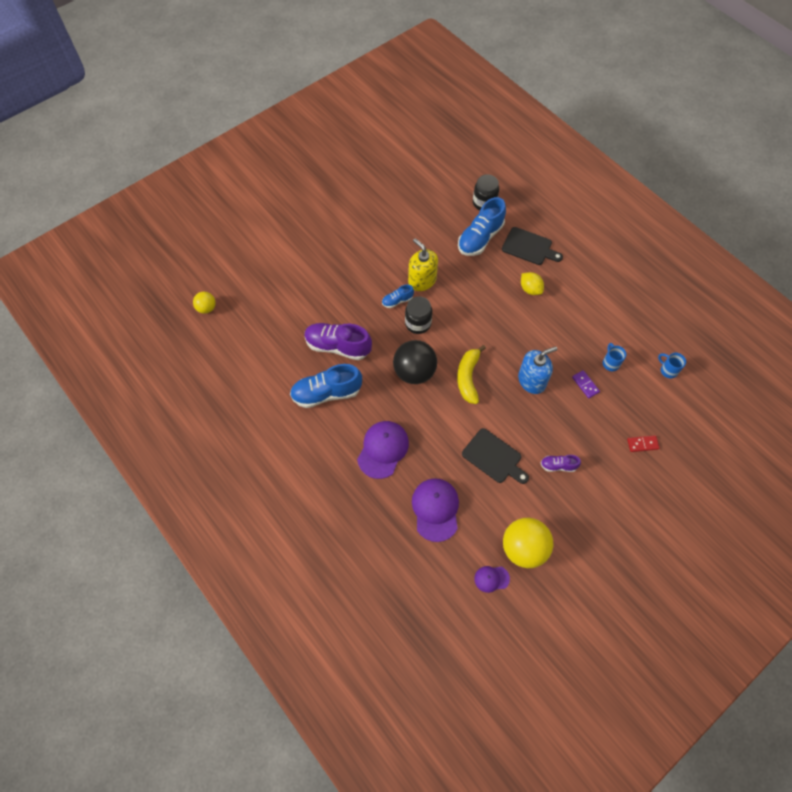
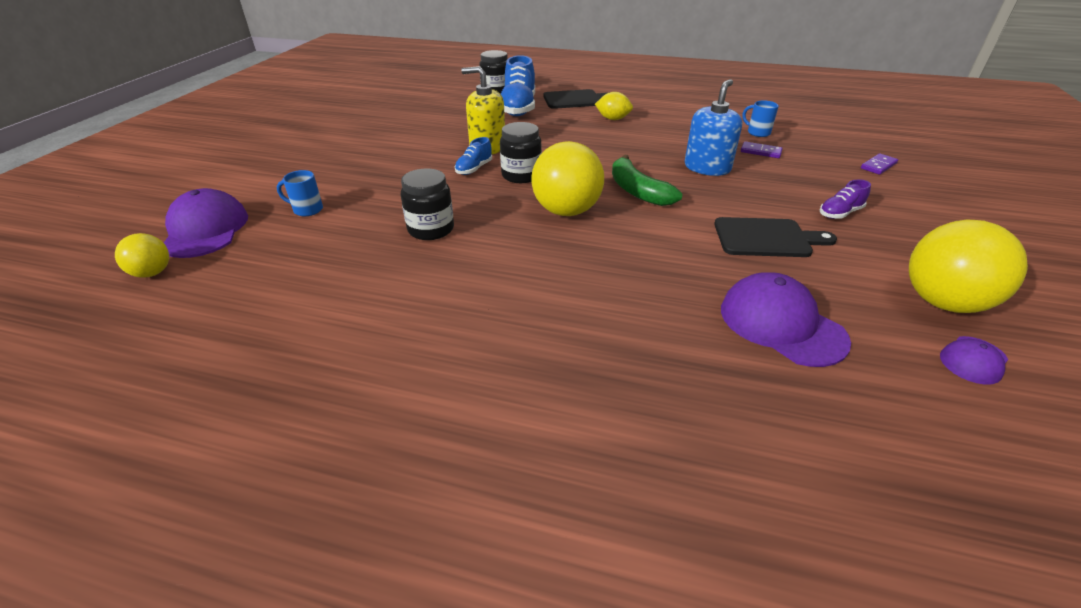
camera: 35 degrees left, 25 degrees down
(326, 393) = (460, 279): blue shoe -> none
(338, 346) = (431, 229): purple shoe -> black jar
(383, 449) = (618, 298): purple cap -> purple cap (205, 230)
(414, 372) = (566, 211): black ball -> yellow ball
(468, 378) = (637, 191): yellow banana -> green banana
(642, 444) = (878, 166): red domino -> purple domino
(668, 370) = (809, 120): blue mug -> blue mug (307, 210)

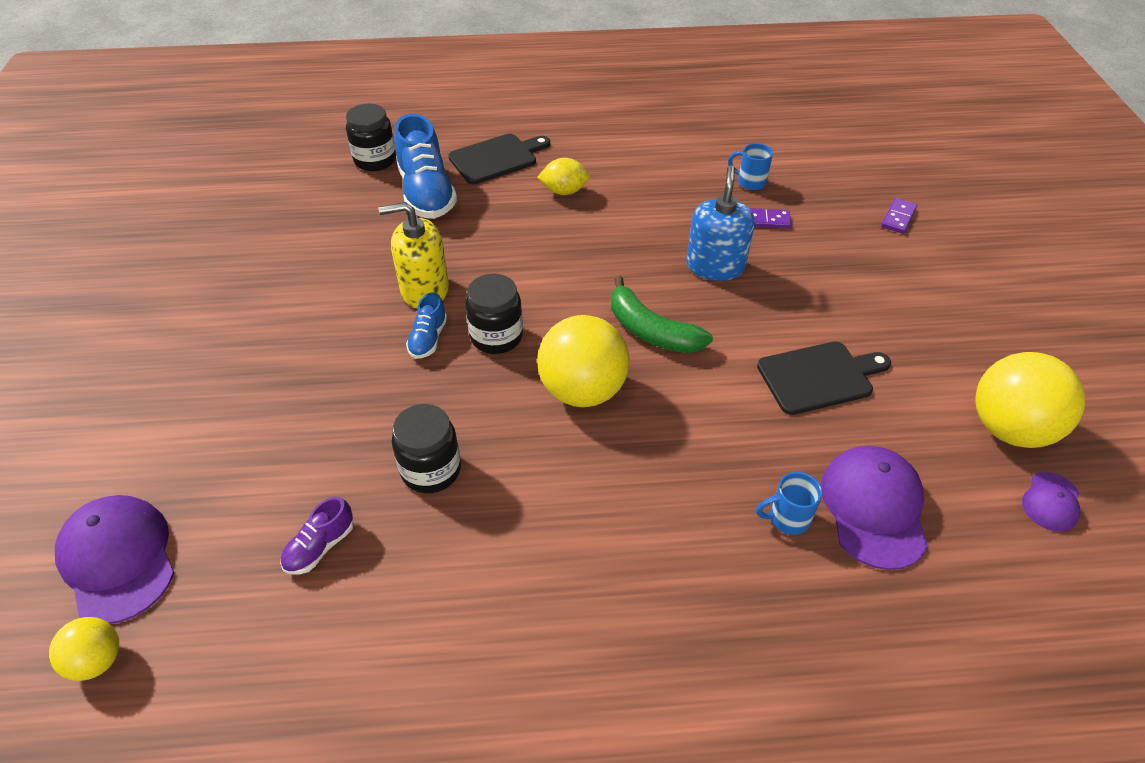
camera: 20 degrees left, 10 degrees up
(307, 210) = (241, 480): blue mug -> blue mug (787, 518)
(781, 324) = (873, 508): purple cap -> purple cap turned 60 degrees clockwise
(840, 213) = (881, 313): purple shoe -> purple shoe (320, 547)

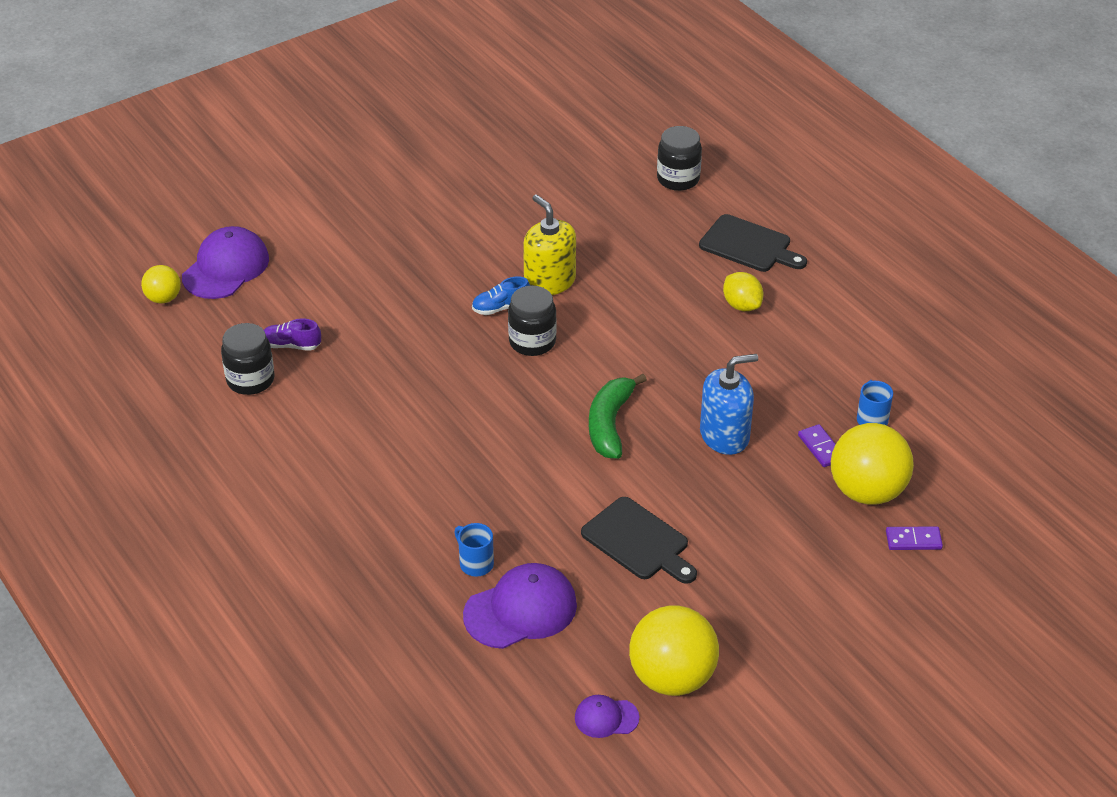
camera: 60 degrees right, 5 degrees down
(427, 193) = (663, 228): blue shoe -> none
(431, 470) = (384, 366): black jar -> black jar (250, 380)
(582, 390) = (514, 410): yellow ball -> yellow ball (867, 491)

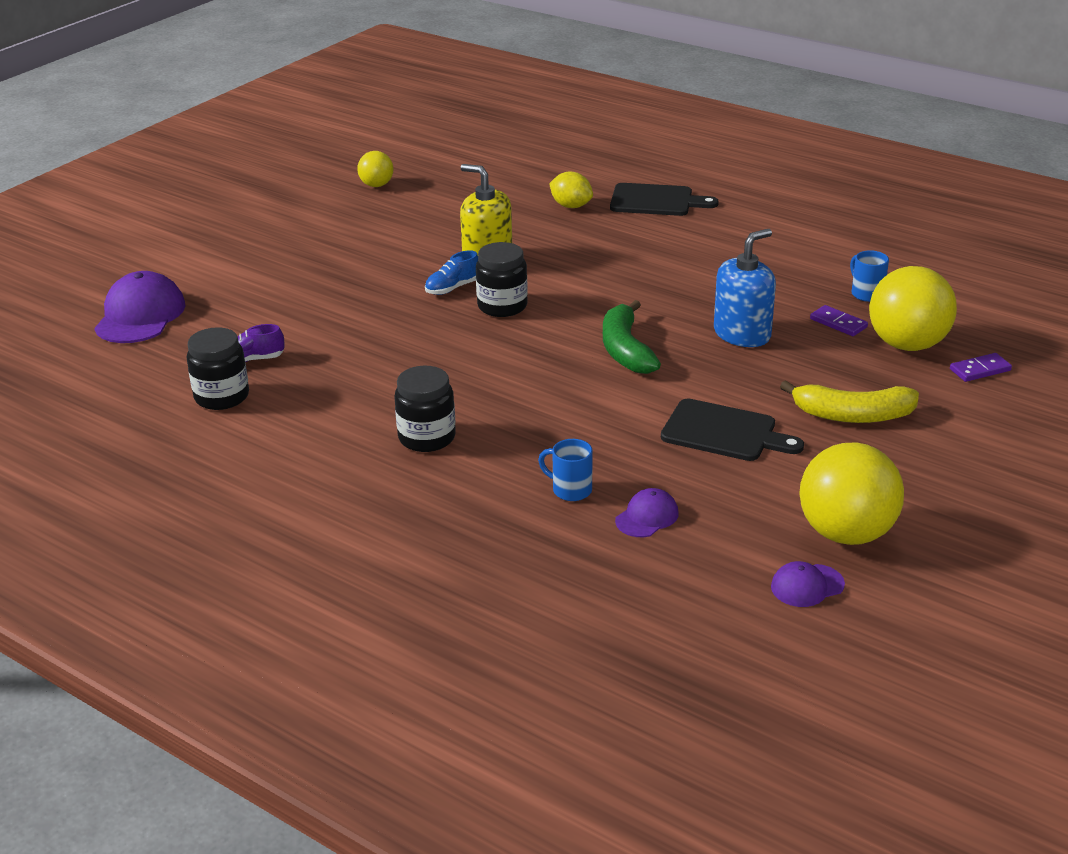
camera: 20 degrees left, 10 degrees down
(163, 298) = (83, 352): yellow ball -> yellow ball (376, 185)
(520, 610) = (647, 517): purple cap -> purple cap, size x0.53
(678, 179) = (556, 170): black jar -> black jar (427, 437)
(741, 305) = (682, 241): yellow lemon -> yellow lemon (571, 206)
(762, 557) = (853, 415): none -> yellow banana

